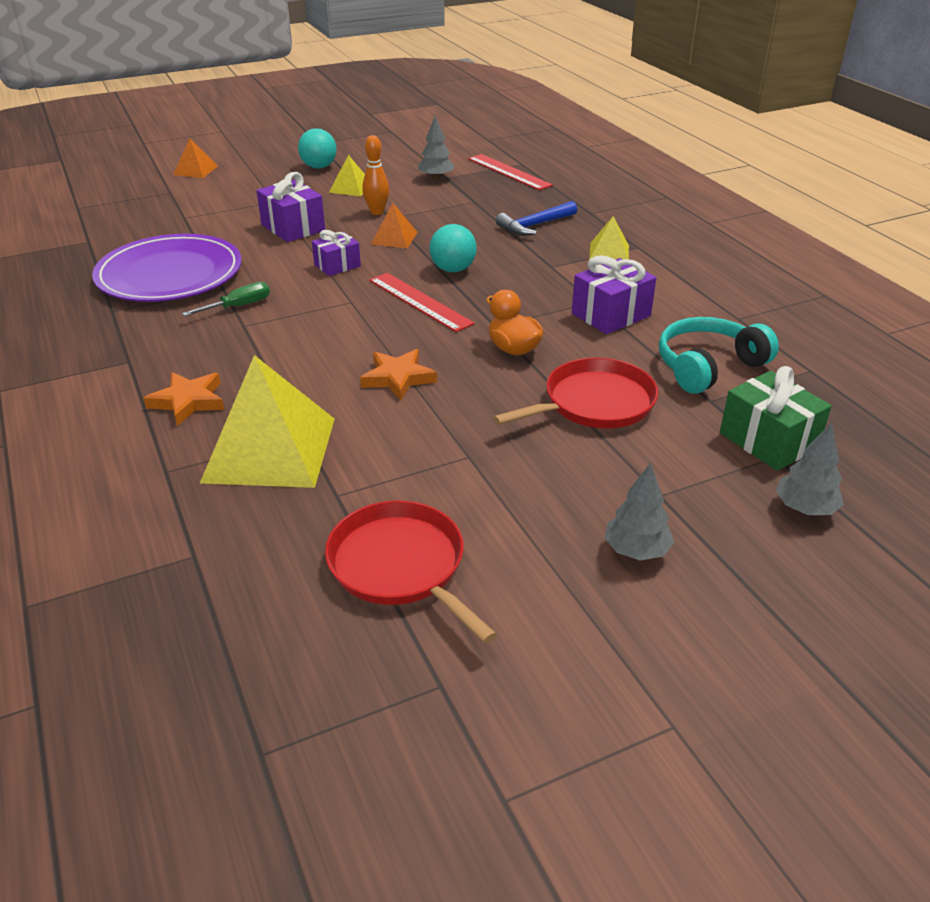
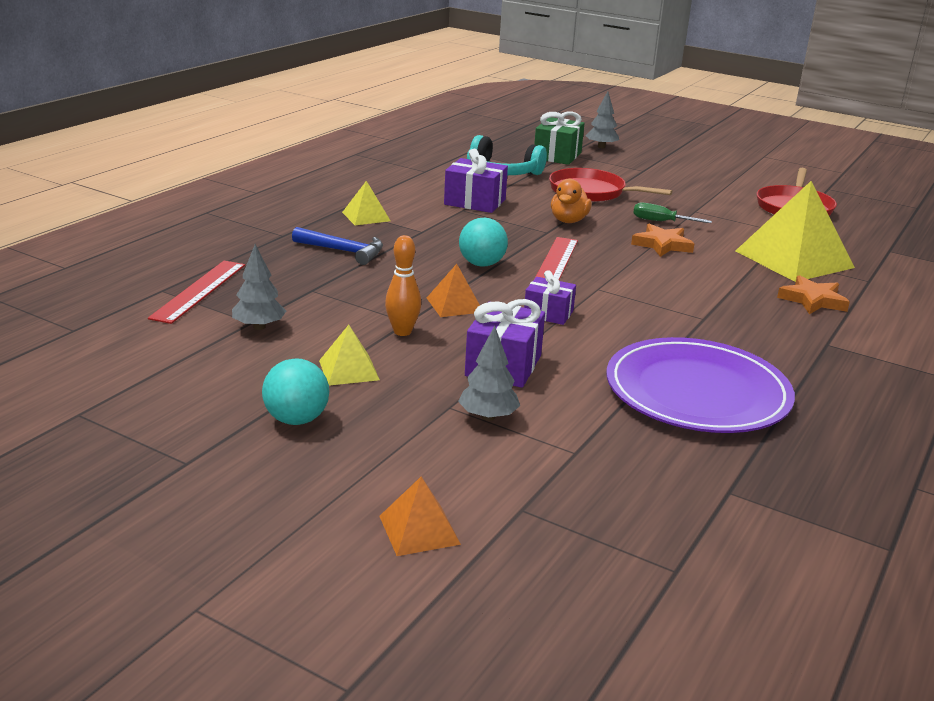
camera: 125 degrees left, 10 degrees down
(238, 306) = (684, 331): green screwdriver -> green screwdriver (661, 222)
(636, 551) = (690, 170): grey tree -> grey tree (488, 416)

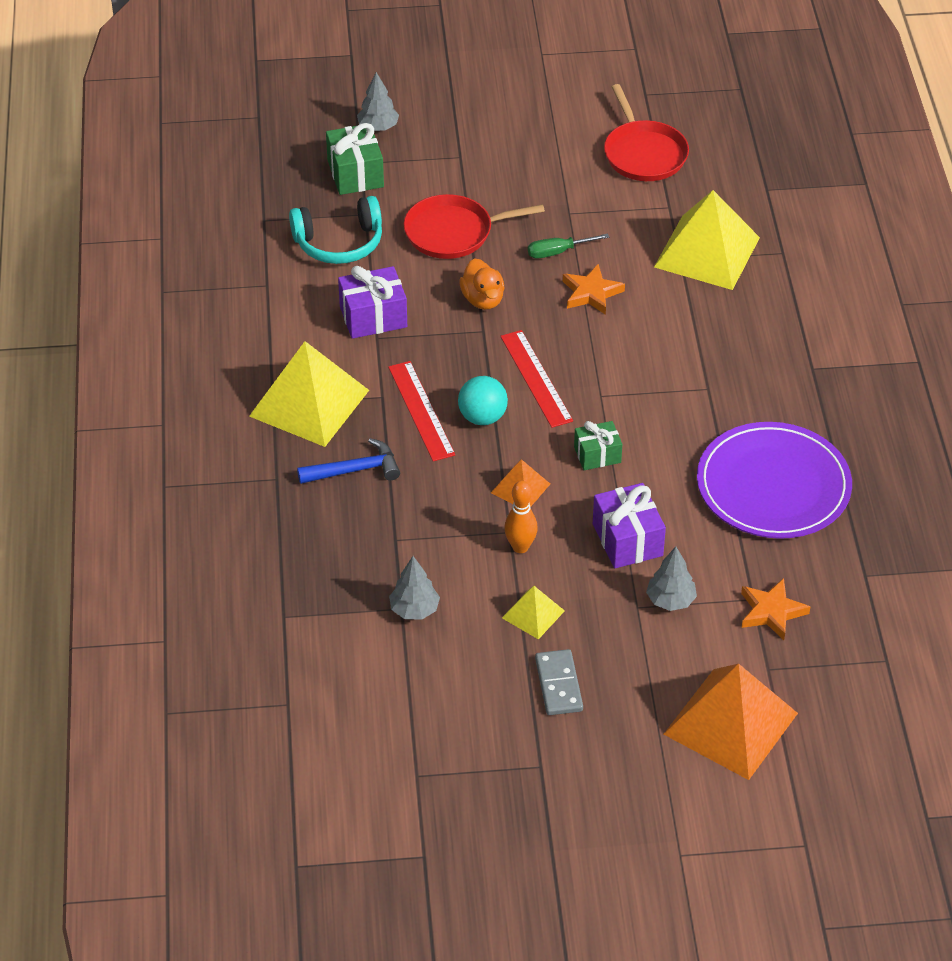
camera: 35 degrees left, 20 degrees up
(199, 291) = (313, 598): red ruler -> red ruler (421, 411)
(296, 419) = (558, 685): turquoise ball -> grey domino
(366, 216) = (309, 403): yellow pyramid -> yellow pyramid, size x2.09
(419, 530) = (730, 723): orange pyramid -> orange pyramid, size x2.09
(548, 313) = (597, 455): purple gift -> green gift
(812, 300) = (763, 311): orange star -> orange star (771, 612)

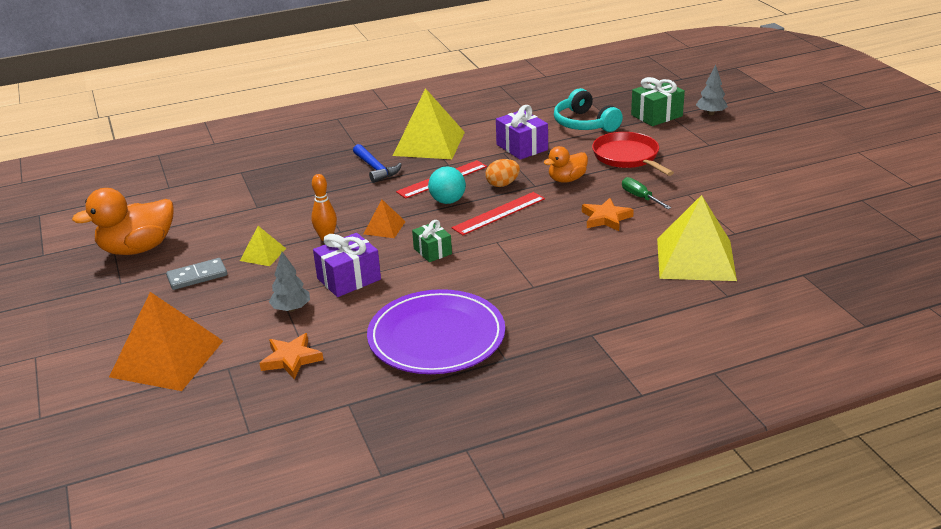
camera: 75 degrees right, 15 degrees down
(414, 610) = (256, 211): grey tree -> none
(458, 745) = (137, 249): none -> orange duck
(465, 358) = (502, 184): none -> orange egg
(643, 153) = (788, 211): red pan -> none

